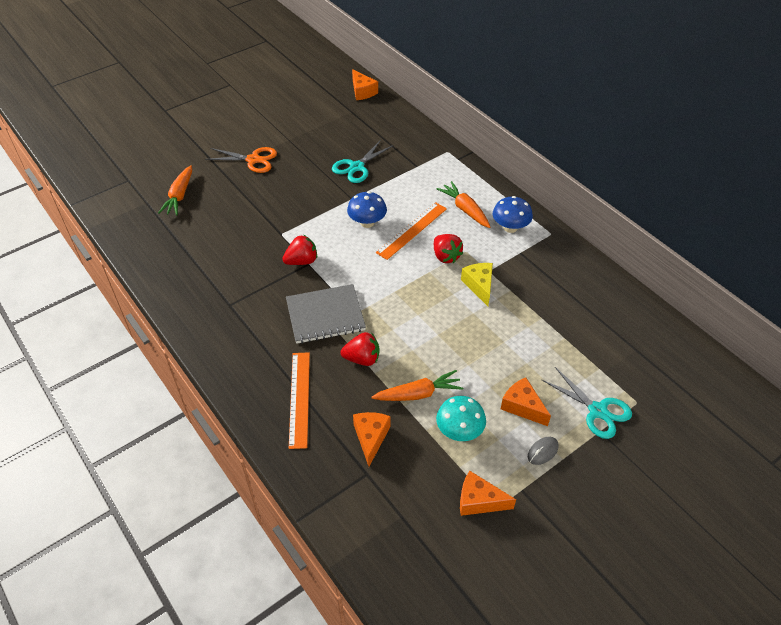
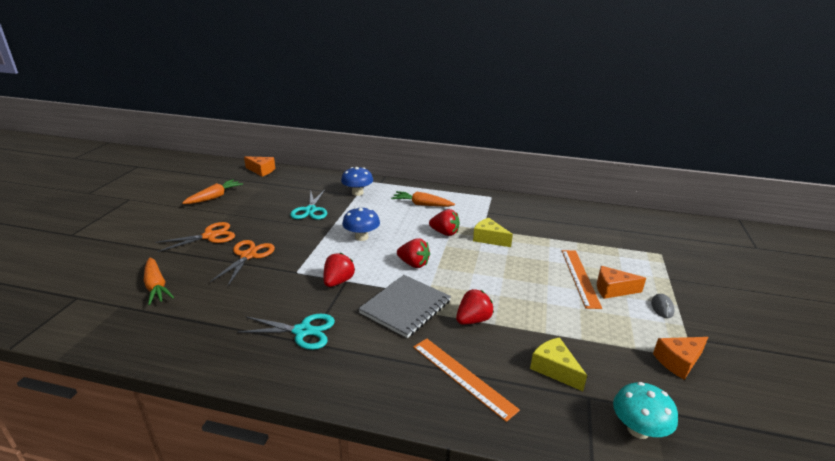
camera: 40 degrees left, 20 degrees down
(262, 197) = (248, 255): none -> orange scissors
(371, 438) = (554, 369): orange cheese -> yellow cheese
(378, 276) = (413, 264): none -> red strawberry
(412, 230) = (401, 228): orange ruler -> orange ruler (580, 277)
(418, 394) = (543, 319): orange carrot -> orange carrot (214, 197)
(459, 431) = (601, 326): turquoise mushroom -> turquoise mushroom (638, 429)
(510, 227) = (463, 203): blue mushroom -> blue mushroom (357, 193)
(598, 411) = (652, 269): turquoise scissors -> turquoise scissors (303, 331)

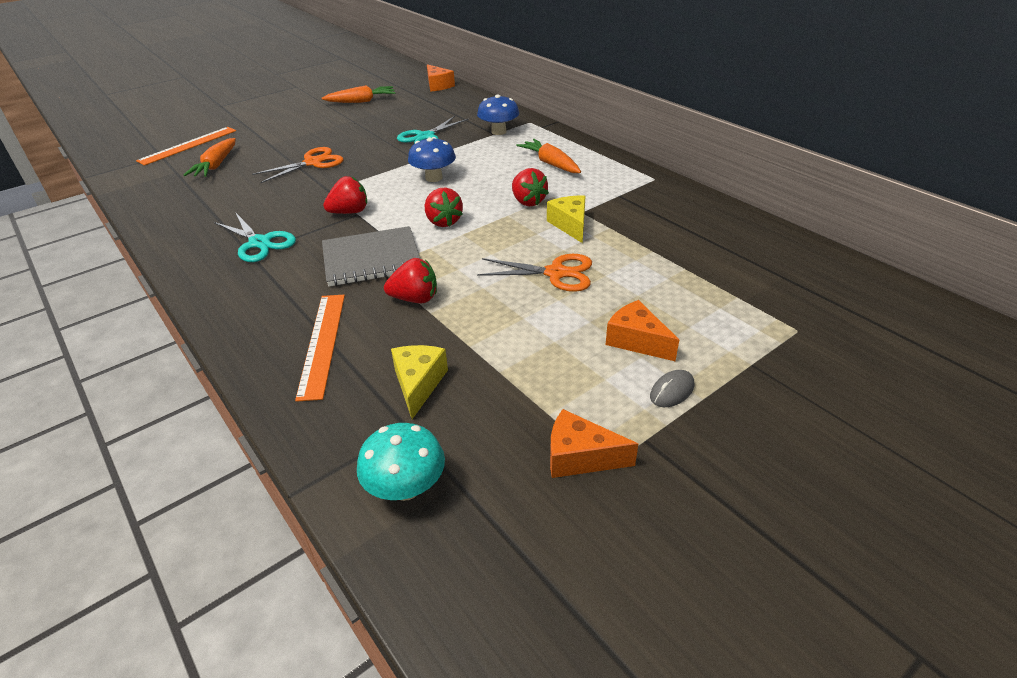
camera: 40 degrees right, 10 degrees up
(210, 236) = (309, 136): orange scissors -> orange scissors (556, 273)
(580, 277) = (615, 309): orange ruler -> orange ruler (188, 145)

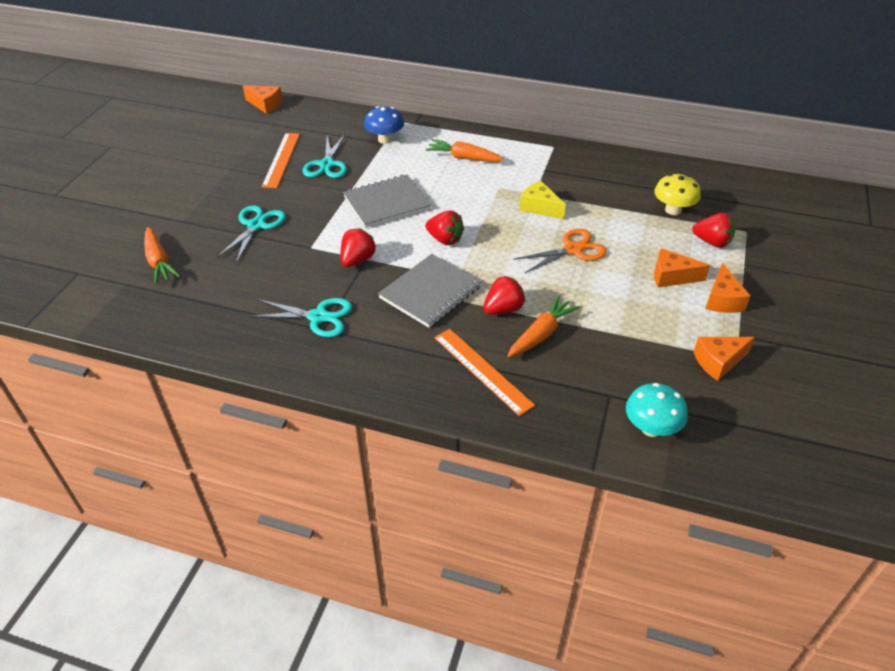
camera: 35 degrees left, 5 degrees up
(188, 145) = (91, 252): orange ruler -> orange ruler (281, 159)
(313, 162) = (256, 225): orange scissors -> turquoise scissors
(361, 101) = (211, 144): orange carrot -> orange carrot (541, 334)
(418, 384) = (581, 365): yellow cheese -> none
(434, 178) = (386, 203): blue mushroom -> grey notebook
(528, 201) = (487, 198): red strawberry -> red strawberry (712, 242)
(672, 391) = (722, 300): grey mouse -> orange cheese
(723, 276) = (673, 210): none -> yellow mushroom

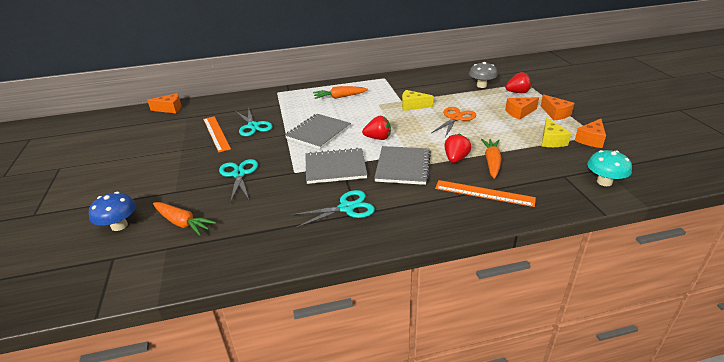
camera: 30 degrees left, 10 degrees down
(357, 260) = (335, 167): red strawberry -> grey notebook
(385, 139) = (278, 103): blue mushroom -> blue mushroom (119, 226)
(659, 338) = (551, 140): none -> yellow cheese
(673, 210) = (481, 85): yellow mushroom -> grey mushroom

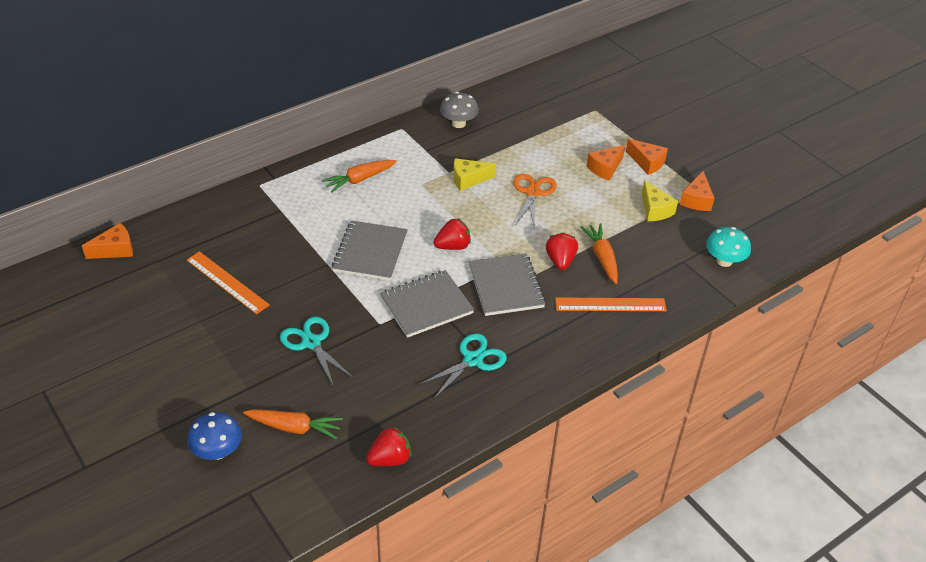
camera: 25 degrees left, 10 degrees up
(253, 126) = (271, 259): turquoise scissors -> none
(481, 85) = (541, 124): grey mushroom -> grey mushroom (458, 123)
(517, 92) = (590, 130): red strawberry -> red strawberry (390, 459)

